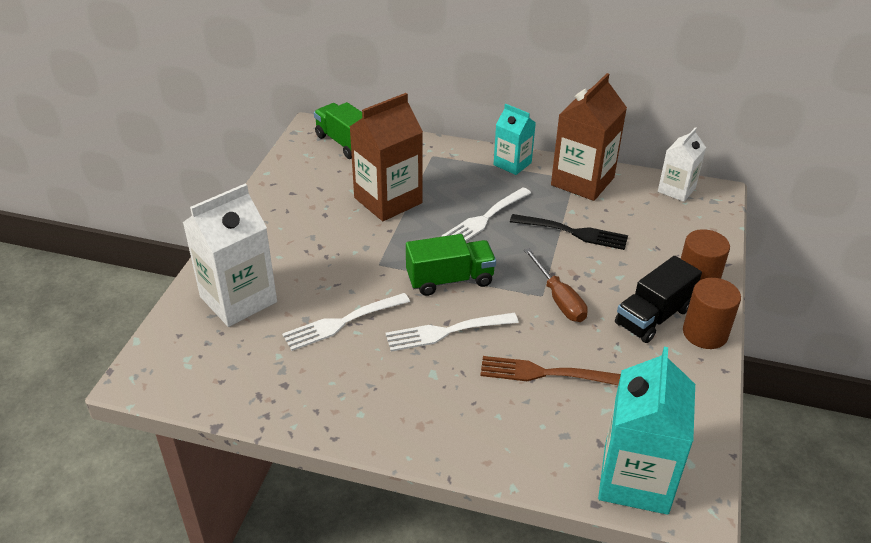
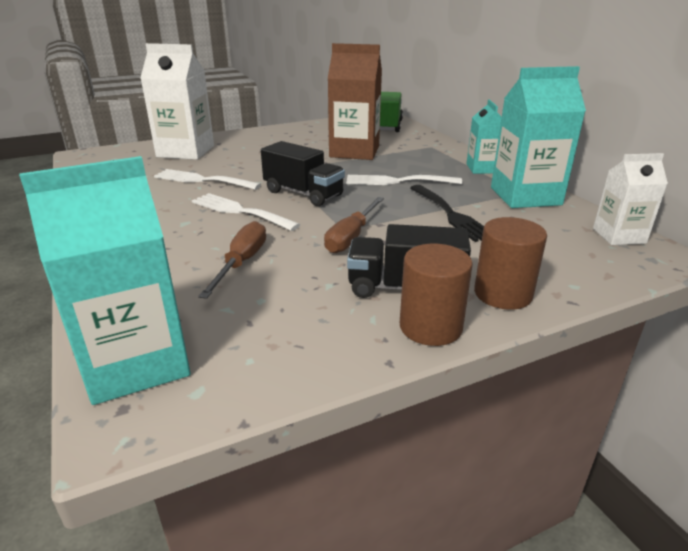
camera: 50 degrees right, 10 degrees down
(450, 280) = (303, 193): green truck -> black truck
(543, 373) = (242, 263): brown fork -> brown screwdriver
(582, 181) = (525, 196): brown carton -> turquoise carton

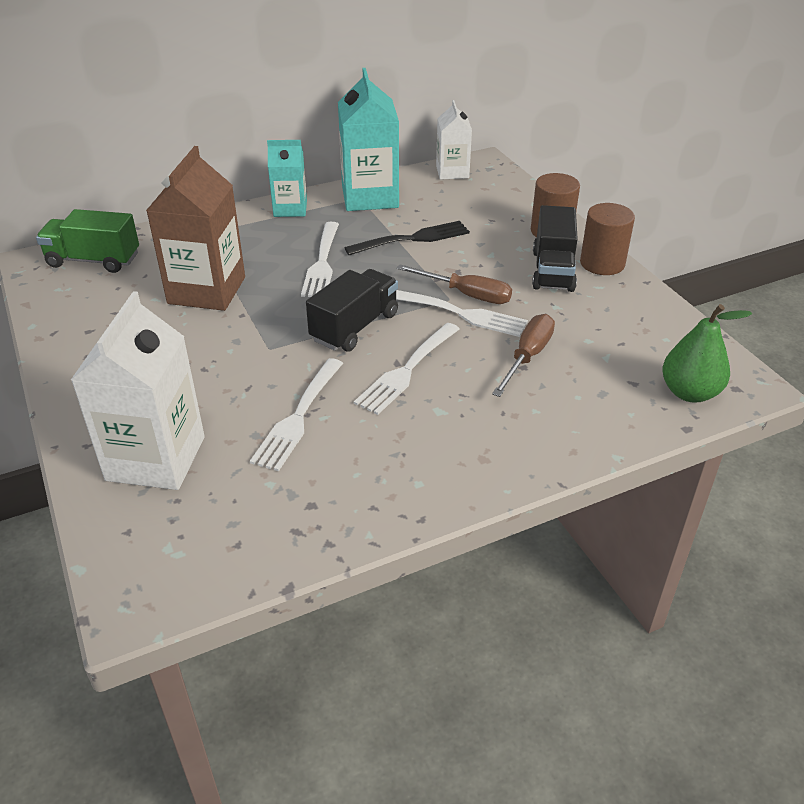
camera: 90 degrees left, 10 degrees up
(136, 362) = (689, 392): turquoise carton -> green pear
(242, 263) = (527, 357): brown screwdriver -> brown screwdriver turned 105 degrees clockwise
(318, 234) = (461, 314): none -> white fork

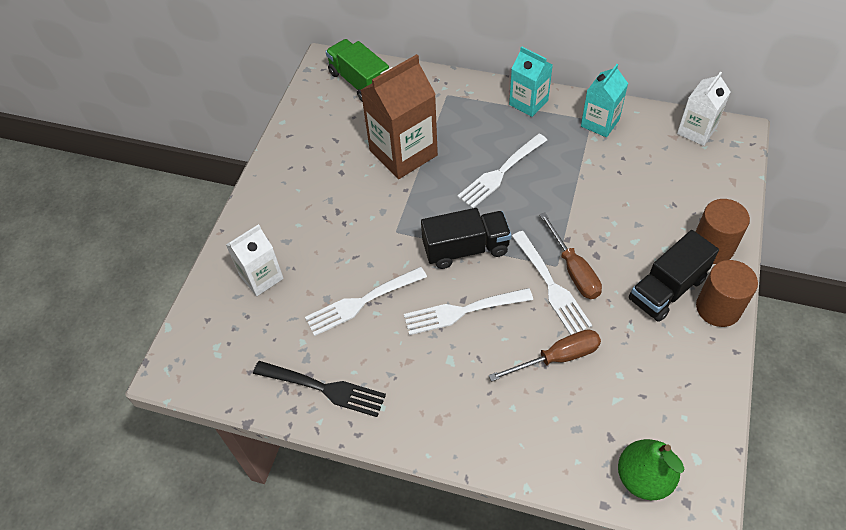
camera: 45 degrees right, 15 degrees up
(156, 458) = (261, 277): white carton -> white carton, size x0.59
(370, 197) = (600, 123): turquoise carton -> turquoise carton, size x0.59
(413, 239) = (589, 188): black fork -> black fork (324, 388)

